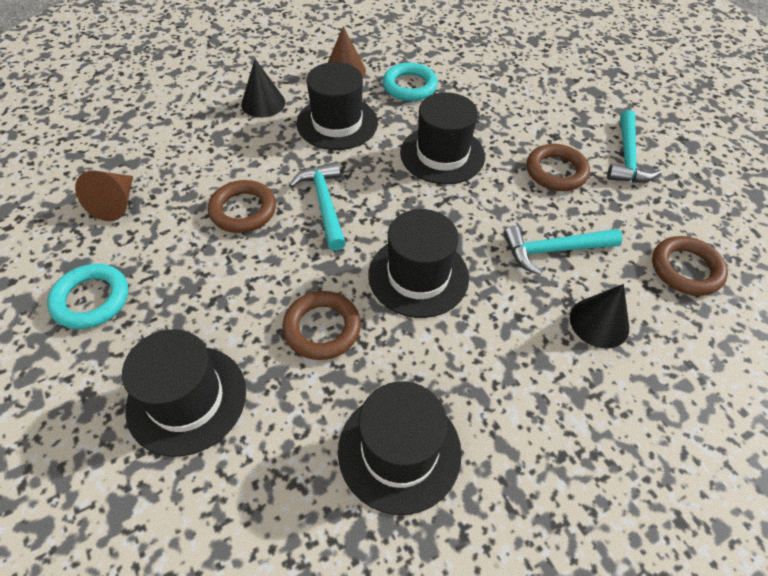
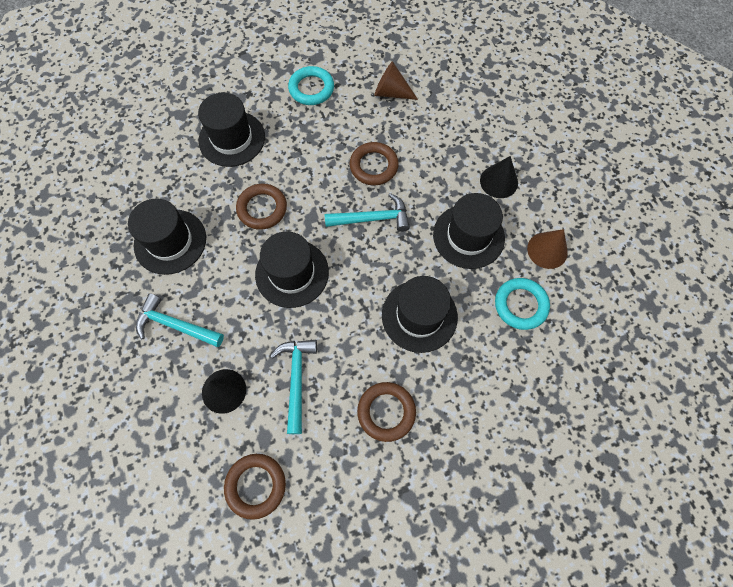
camera: 100 degrees right, 15 degrees up
(627, 157) = (397, 492): turquoise hammer -> turquoise hammer (175, 325)

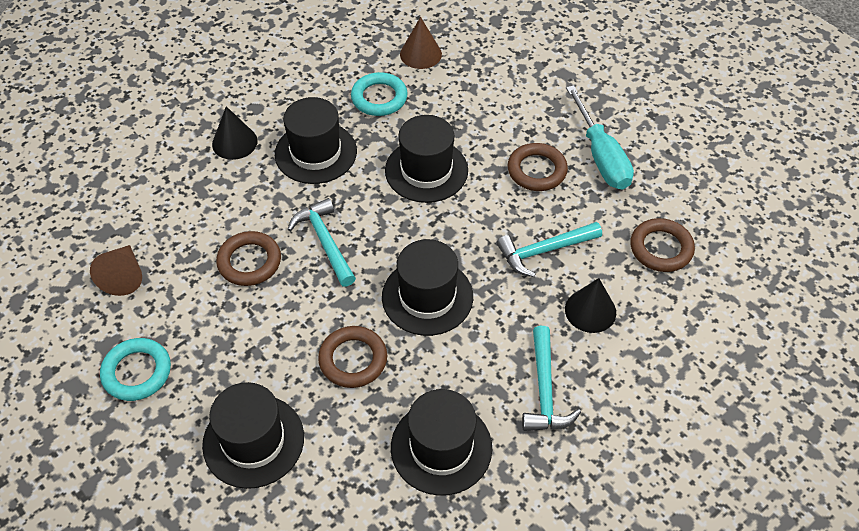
camera: 110 degrees left, 15 degrees down
(382, 483) = (601, 156): none -> turquoise screwdriver
(547, 250) = (308, 89): brown cone -> brown cone (420, 54)

